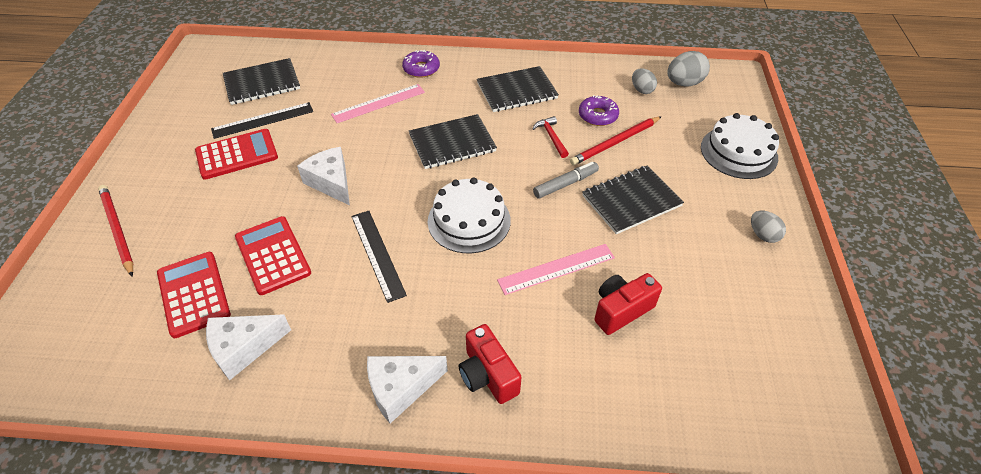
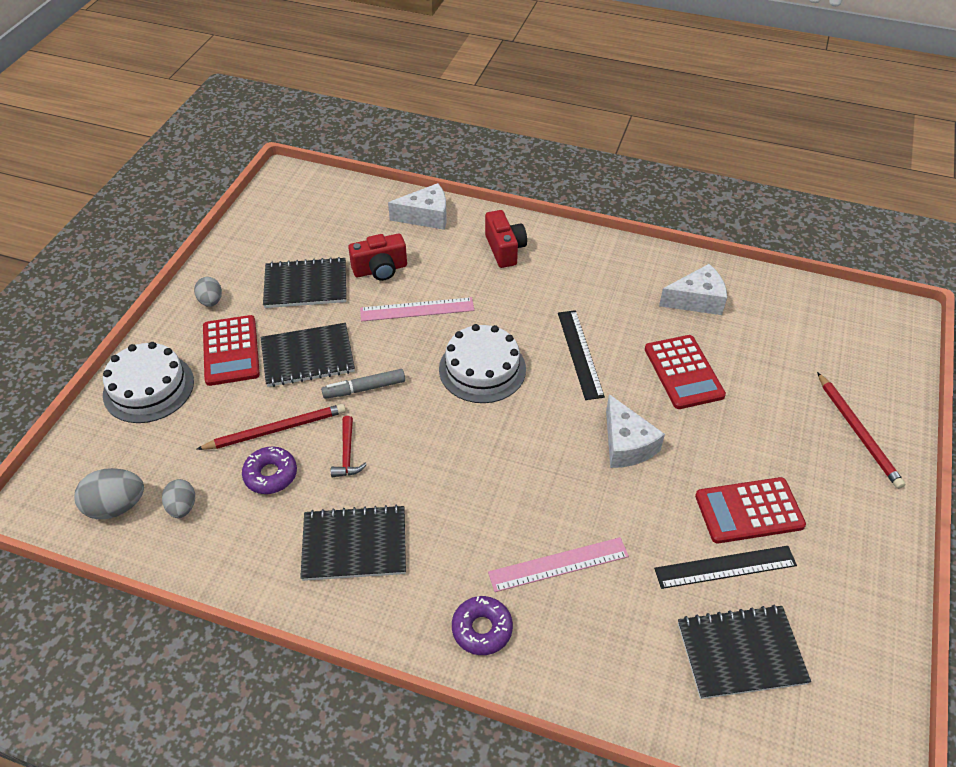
camera: 165 degrees left, 0 degrees up
(194, 294) = (752, 350): red calculator -> red calculator (231, 351)
(400, 389) = (572, 253): white cheese -> white cheese (426, 216)
(452, 143) = (473, 470): black notebook -> black notebook (306, 285)

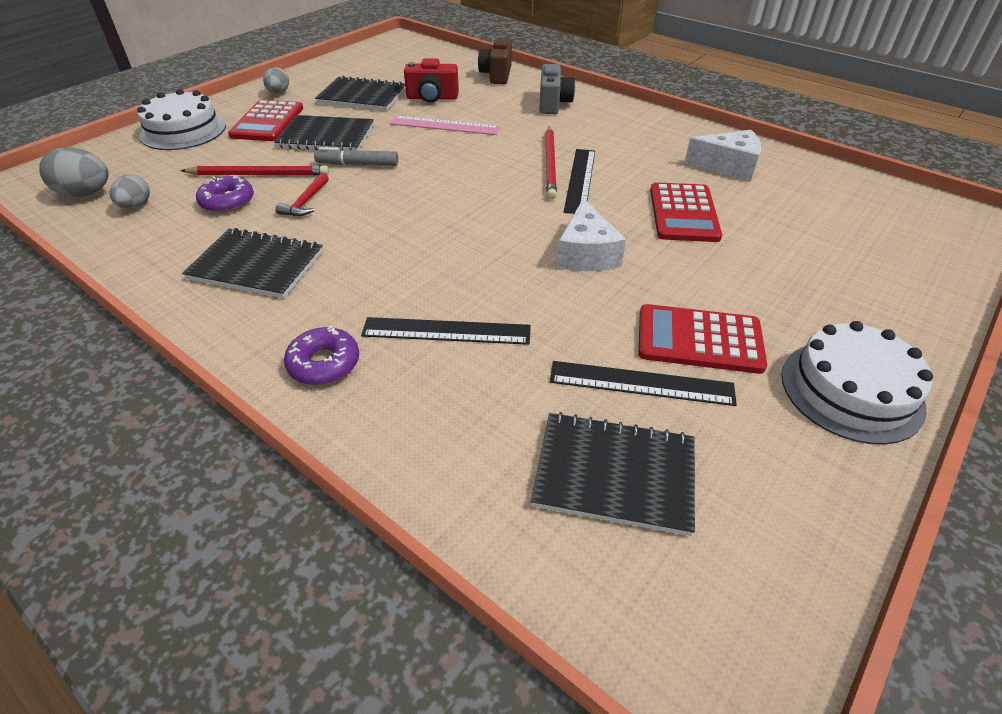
camera: 20 degrees right, 5 degrees down
(426, 216) = (497, 75): white cheese -> brown camera
(482, 369) = (475, 172): white cake -> white cake (851, 390)
(504, 249) = (553, 104): red camera -> grey camera
(558, 564) = (446, 331): pink ruler -> black ruler
(858, 432) = (876, 302): red pencil -> red pencil (550, 164)

